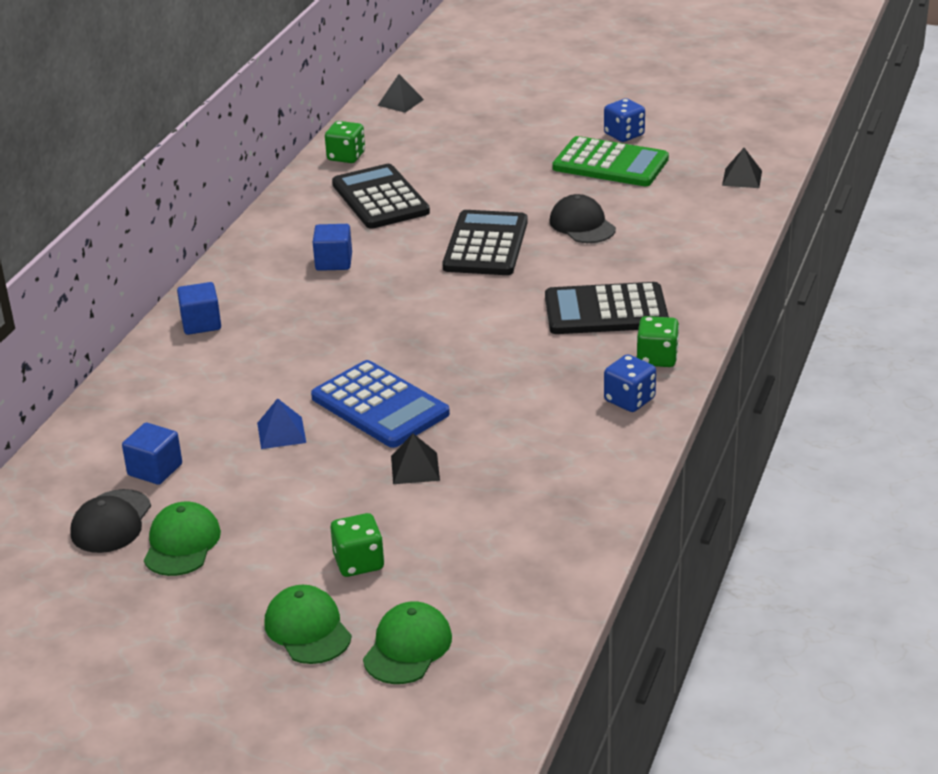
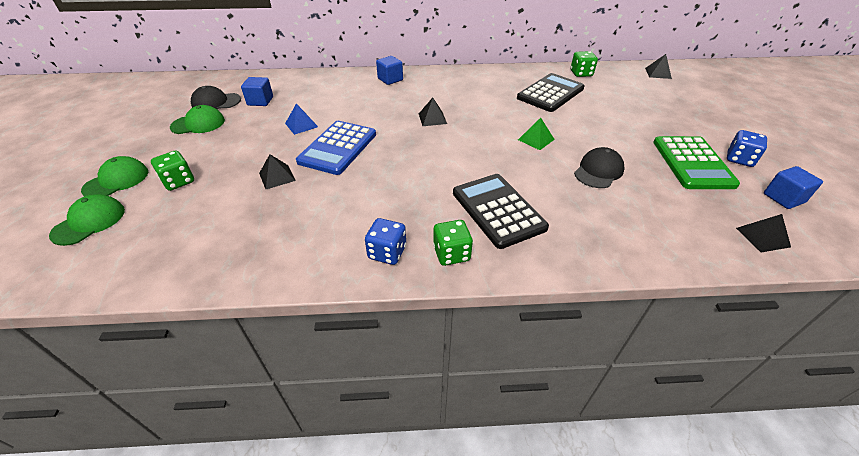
camera: 65 degrees right, 10 degrees up
(334, 262) = (473, 97): blue cube -> blue cube (783, 198)
(365, 310) = (432, 118): none -> black pyramid
(407, 647) = (89, 222): green cap -> green cap turned 60 degrees counterclockwise
(485, 245) = (536, 139): black calculator -> green pyramid

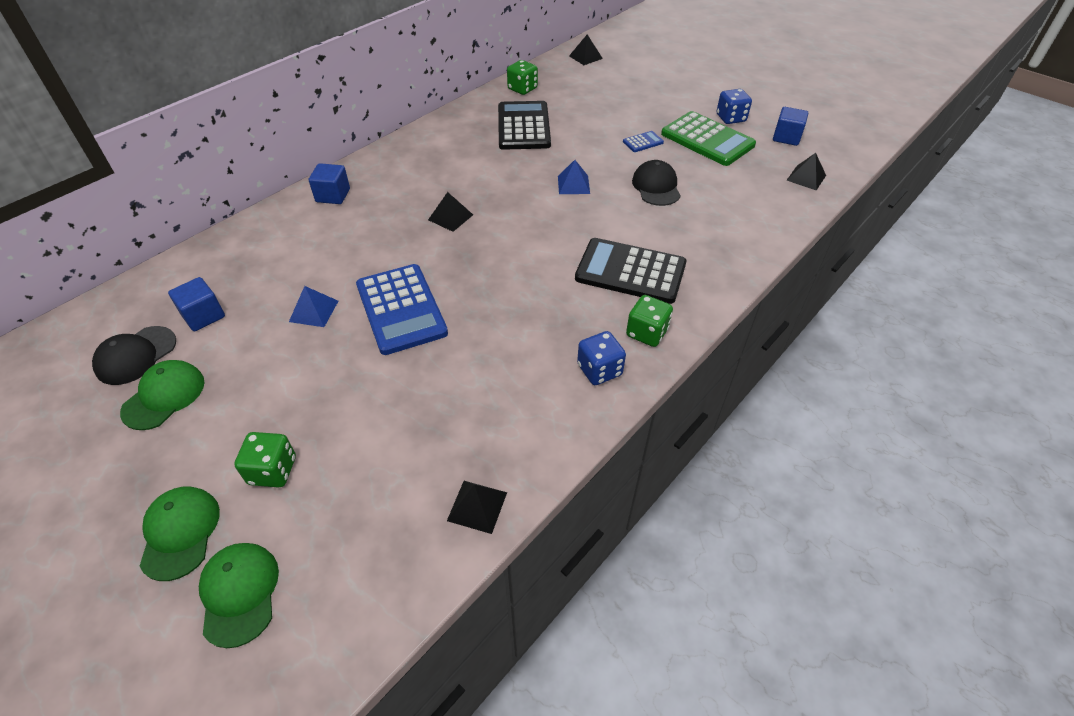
camera: 45 degrees left, 5 degrees up
(277, 177) = (385, 382): black pyramid -> black pyramid (477, 506)
(536, 139) = (573, 184): green pyramid -> blue pyramid
(629, 139) = (643, 142): none -> blue calculator

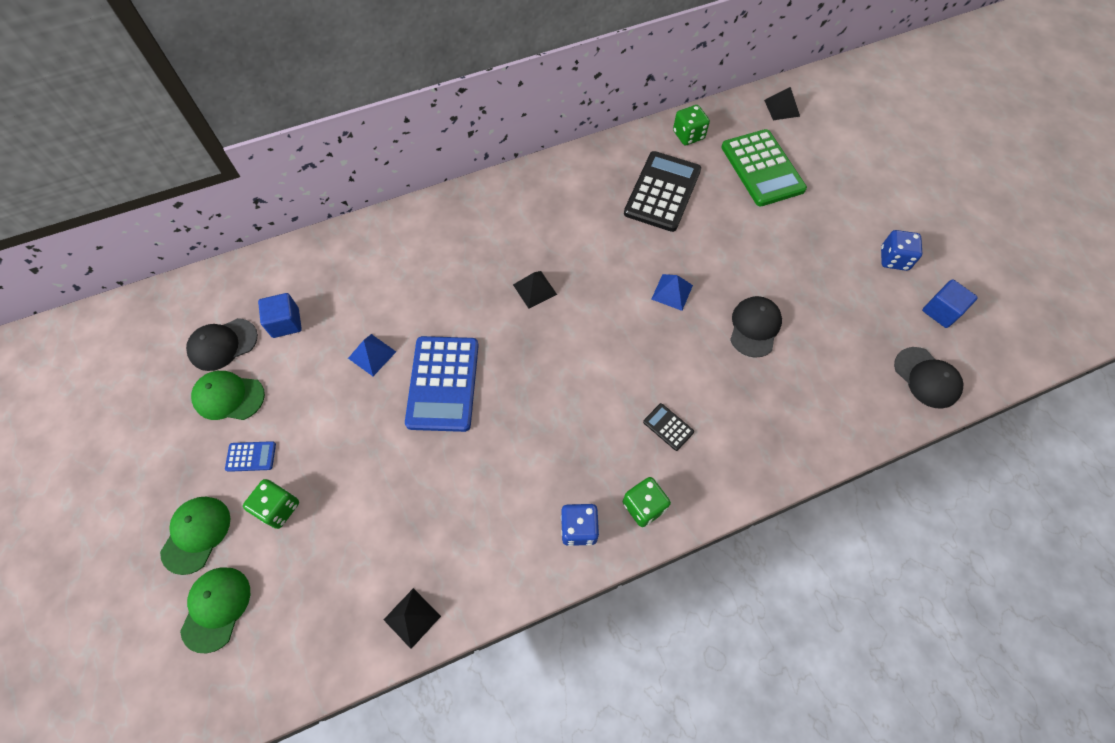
camera: 25 degrees right, 15 degrees up
(164, 396) = (228, 397): green cap -> green cap turned 135 degrees counterclockwise
(333, 195) = (442, 220): blue cube -> none
(630, 271) = (668, 427): black calculator -> black calculator, size x0.44
(643, 142) = (775, 259): blue calculator -> blue calculator (251, 456)
(707, 140) = (848, 281): green calculator -> green calculator (762, 168)
(806, 177) = (927, 378): black pyramid -> black cap

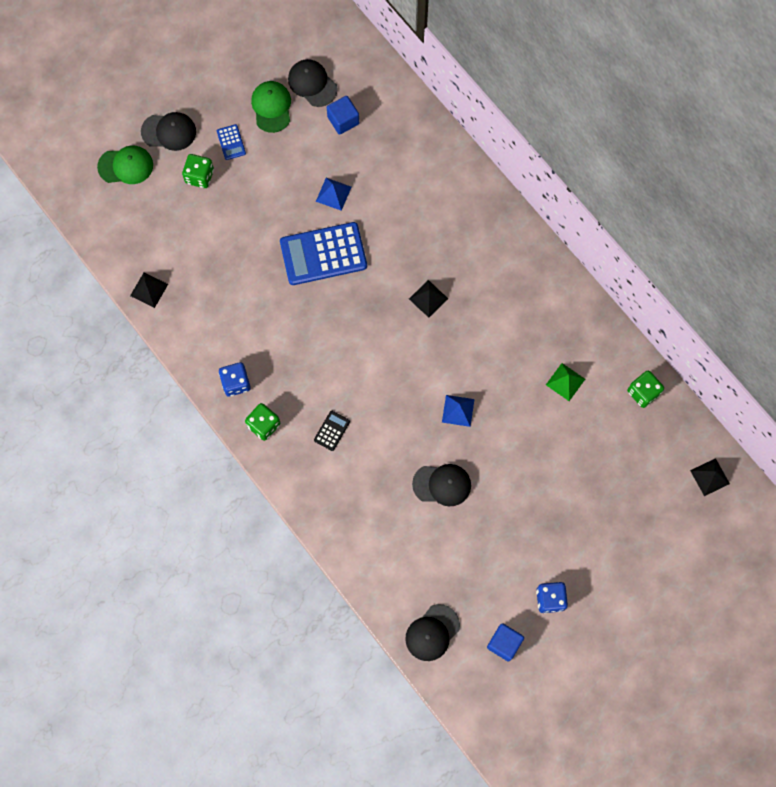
camera: 75 degrees right, 10 degrees up
(196, 534) = (169, 132): green cap -> black cap
(662, 192) = (565, 382): black calculator -> green pyramid
(762, 168) = (622, 468): green calculator -> none

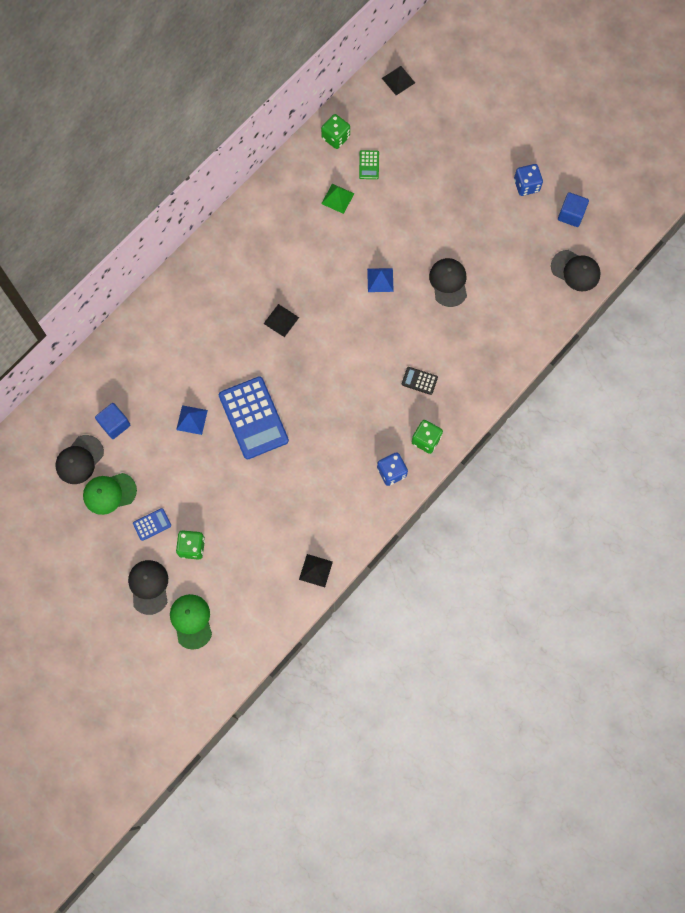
camera: 100 degrees left, 0 degrees up
(602, 423) = (369, 165): none -> green calculator

